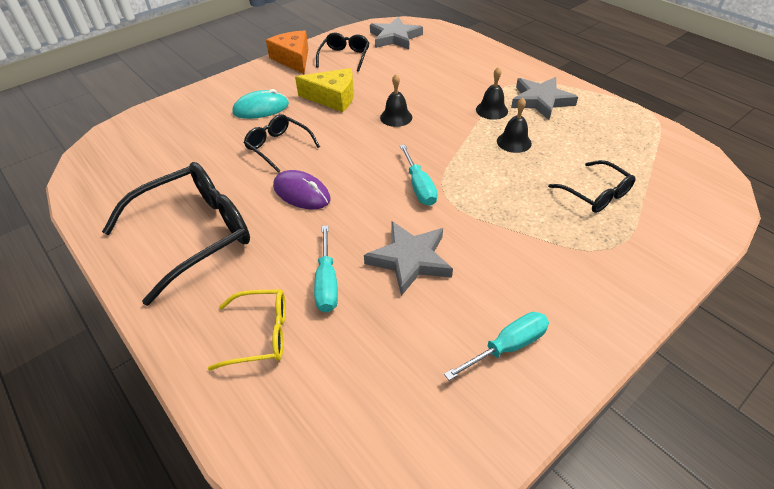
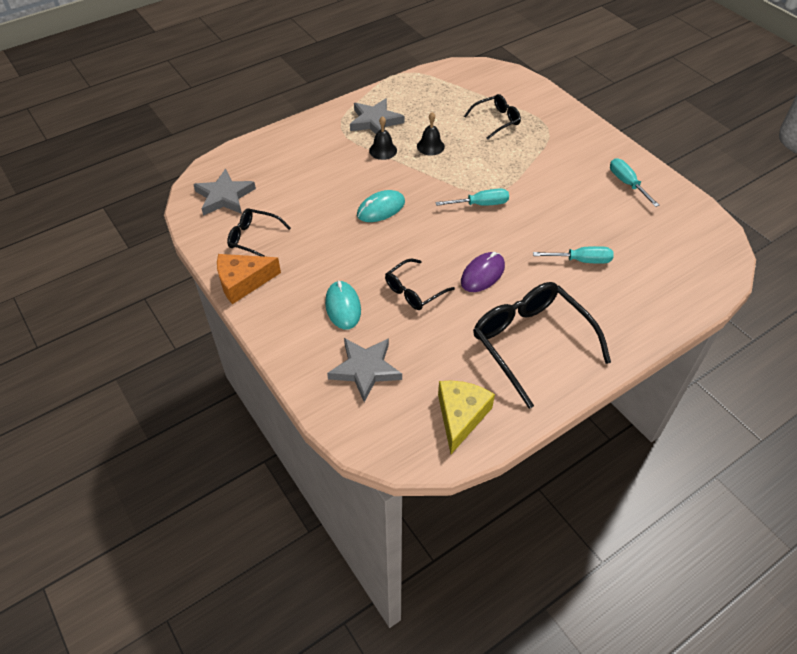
camera: 85 degrees left, 5 degrees up
(260, 334) = (628, 295): yellow glasses -> none
(333, 98) = (337, 250): yellow cheese -> yellow cheese (461, 416)
(396, 117) = (381, 209): black bell -> turquoise mouse
(410, 260) = (559, 217): grey star -> grey star (365, 369)

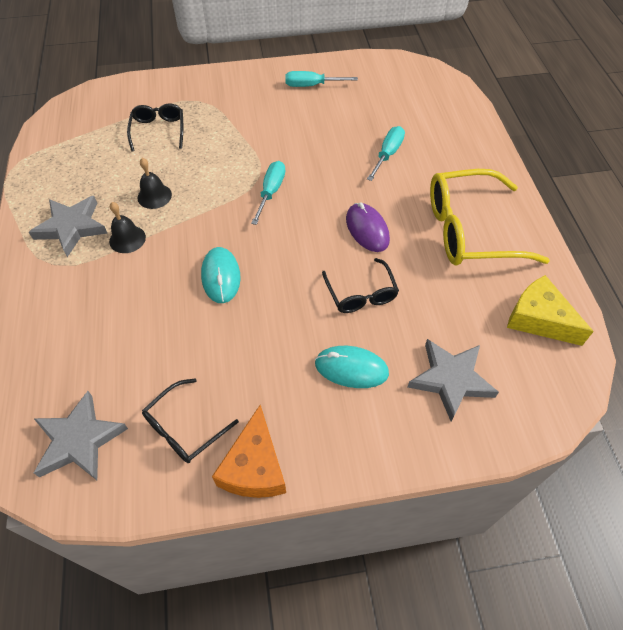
camera: 65 degrees left, 5 degrees up
(531, 343) = (470, 230): black glasses -> yellow glasses

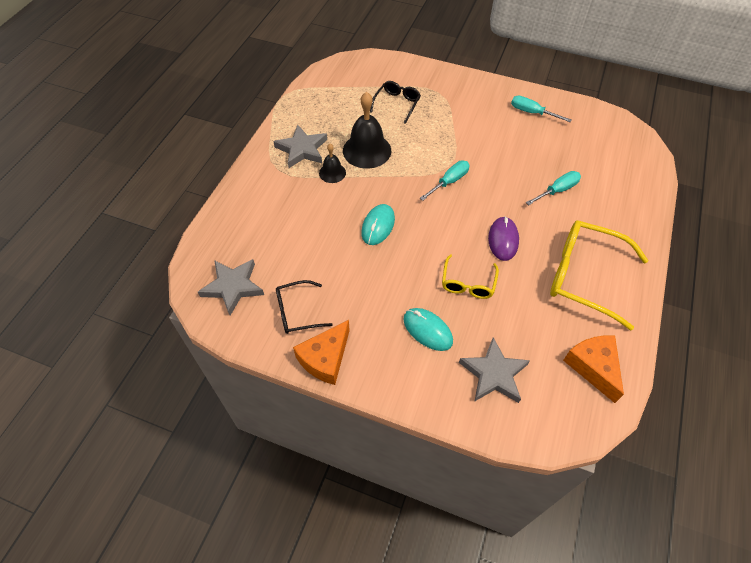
camera: 30 degrees right, 0 degrees up
(154, 196) = (367, 150): black bell -> black bell, size x1.86
(361, 294) = (468, 283): black glasses -> yellow glasses
(539, 319) = (593, 367): yellow cheese -> orange cheese

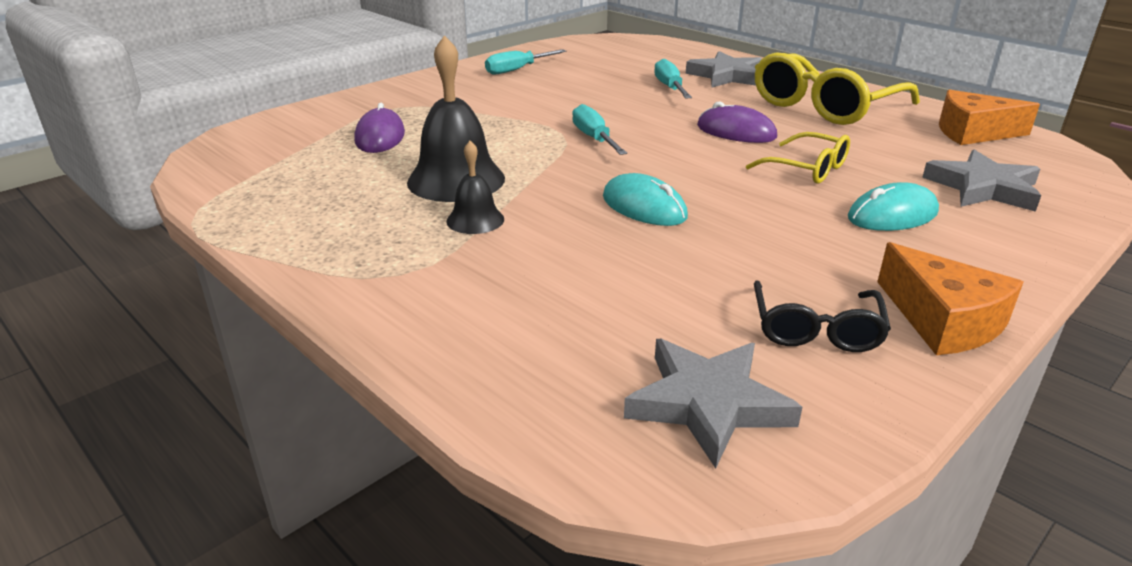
camera: 65 degrees left, 25 degrees down
(302, 149) = (376, 236): grey star -> grey star (726, 76)
(397, 104) = (380, 137): black glasses -> purple mouse

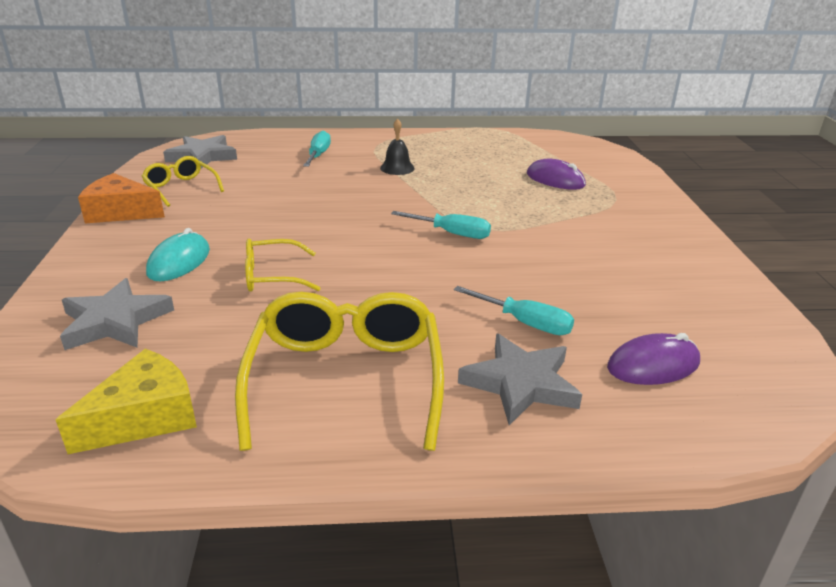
camera: 130 degrees right, 0 degrees up
(456, 180) = (453, 178): black bell -> none
(517, 70) = (679, 273): turquoise screwdriver -> turquoise screwdriver (318, 155)
(644, 207) = (334, 204): turquoise mouse -> none
(736, 132) = (373, 290): purple mouse -> purple mouse (653, 365)
(815, 329) = (181, 188): black glasses -> yellow glasses
(973, 132) = (144, 417): orange cheese -> yellow cheese

